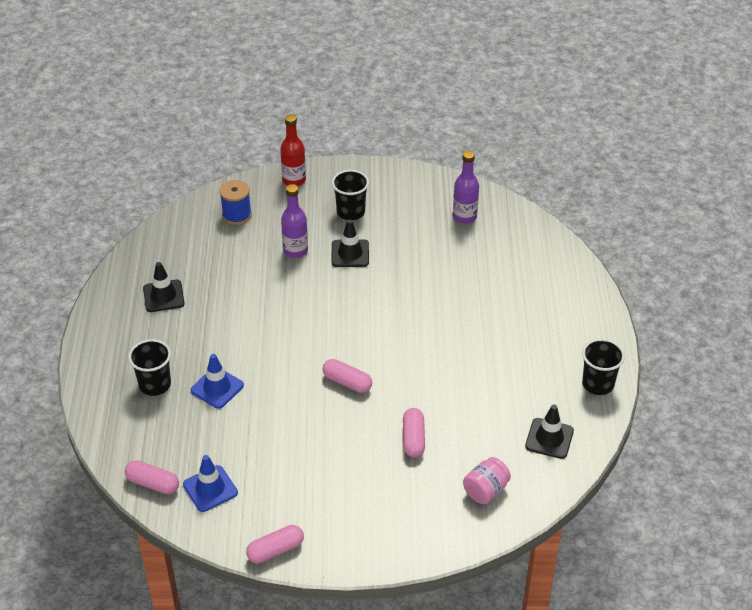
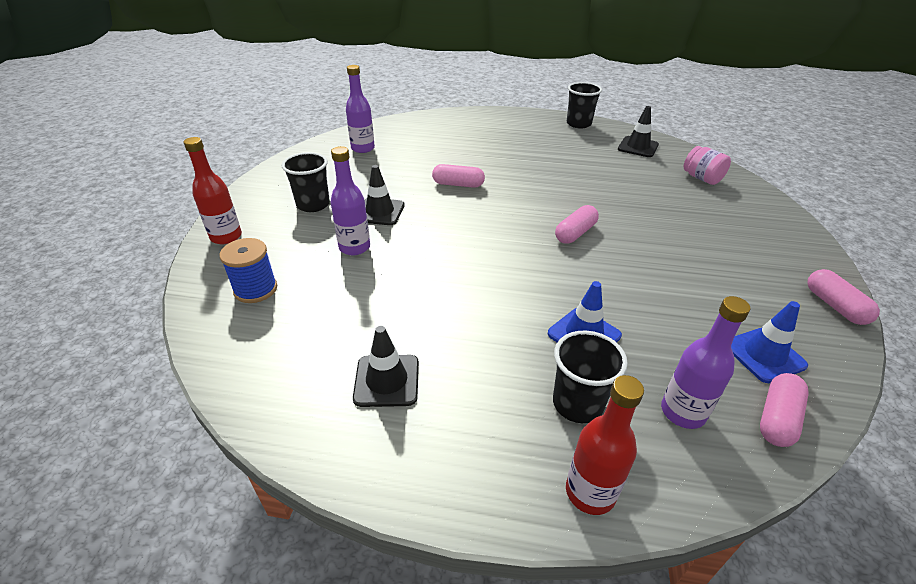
camera: 80 degrees left, 5 degrees down
(95, 390) = (590, 492): none -> red bottle
(153, 436) = (682, 412): none -> purple bottle
(413, 439) = (649, 204): pink capsule -> pink capsule (458, 184)

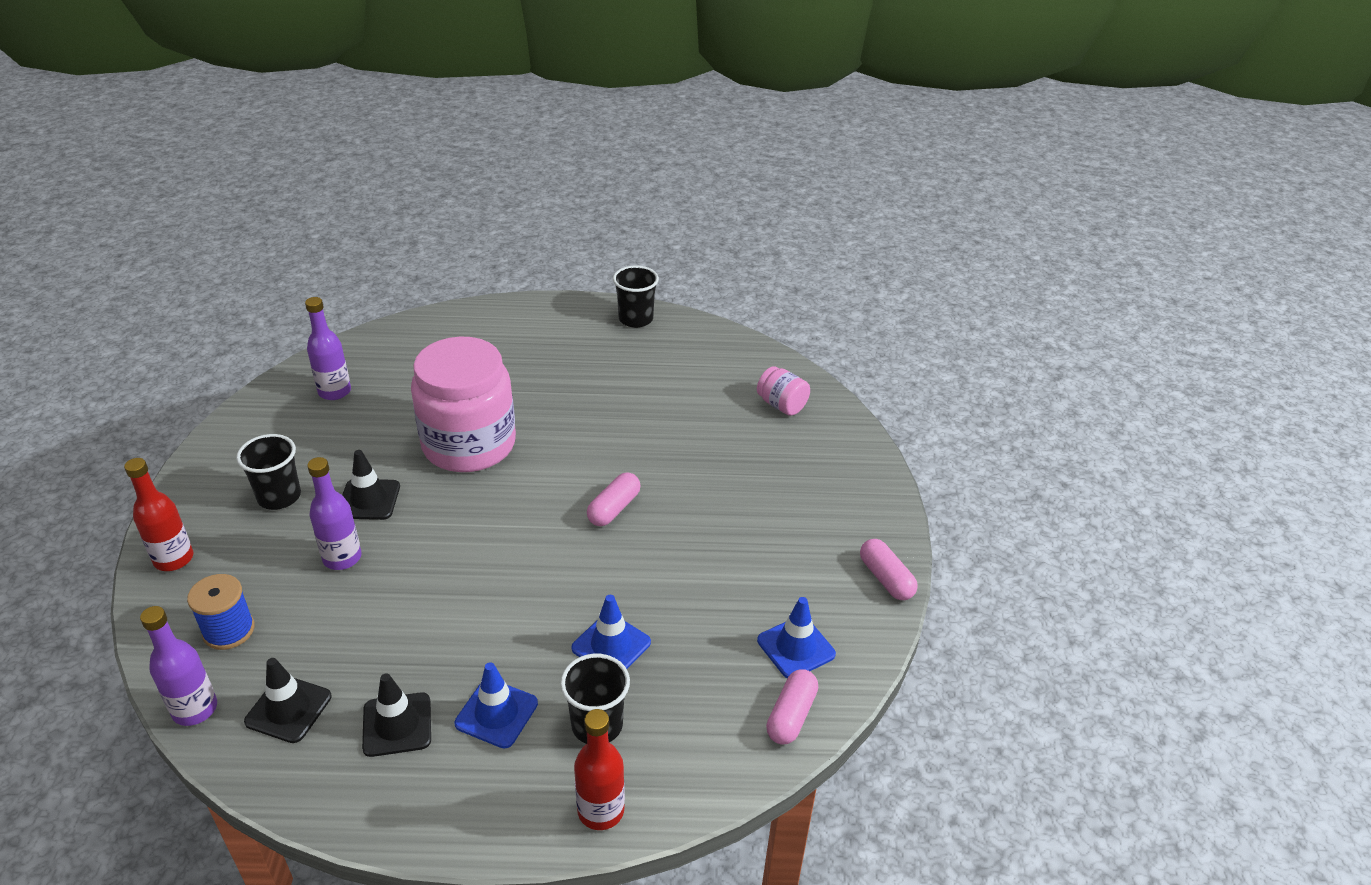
camera: 10 degrees left, 0 degrees up
(458, 184) = (469, 444): pink capsule -> pink jar
(479, 381) = (496, 713): none -> blue traffic cone
(638, 147) = (709, 357): black traffic cone -> black traffic cone (288, 709)
(682, 412) = (701, 721): purple bottle -> purple bottle (195, 709)

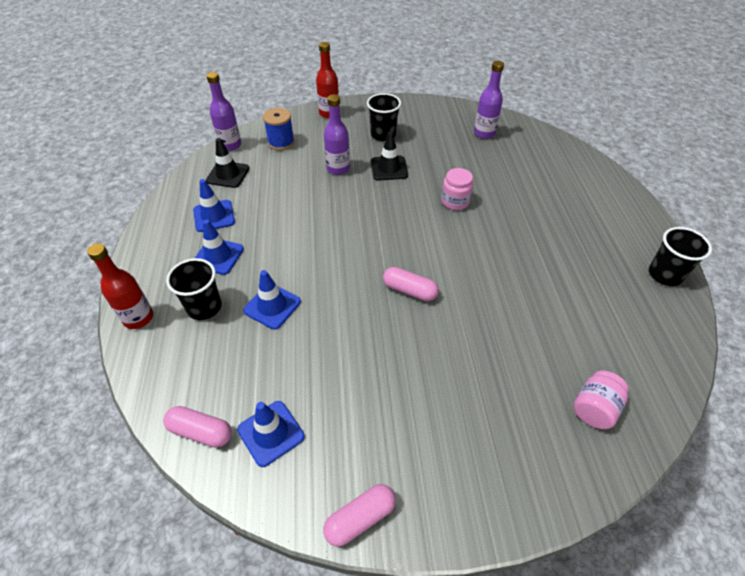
camera: 85 degrees right, 10 degrees up
(397, 724) = (214, 216): black traffic cone -> blue traffic cone
(469, 444) = (455, 201): pink jar -> pink jar, size x0.42

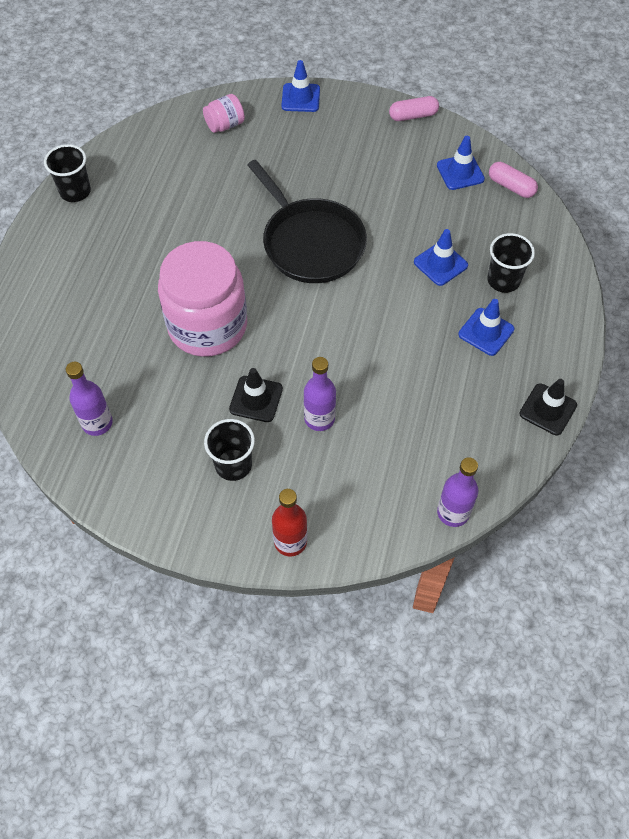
camera: 160 degrees left, 10 degrees up
(138, 318) = (564, 287): red bottle -> none
(214, 216) = (486, 388): blue traffic cone -> blue traffic cone (300, 98)
(228, 174) = (462, 452): black traffic cone -> black traffic cone (548, 409)
(281, 142) = (380, 495): blue spool -> none
(409, 290) = (310, 243): pink capsule -> black pan
(455, 201) = (207, 326): pink jar -> pink jar, size x2.36

